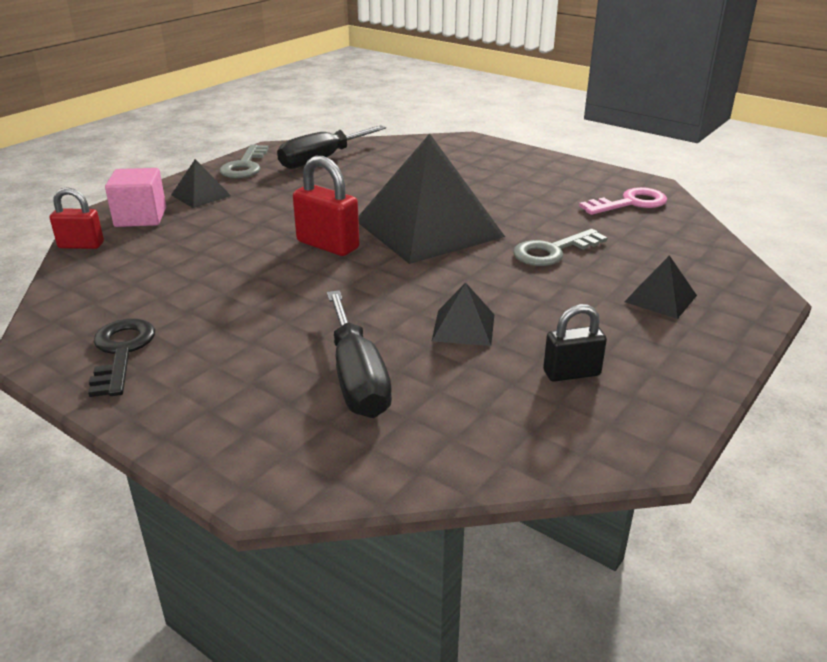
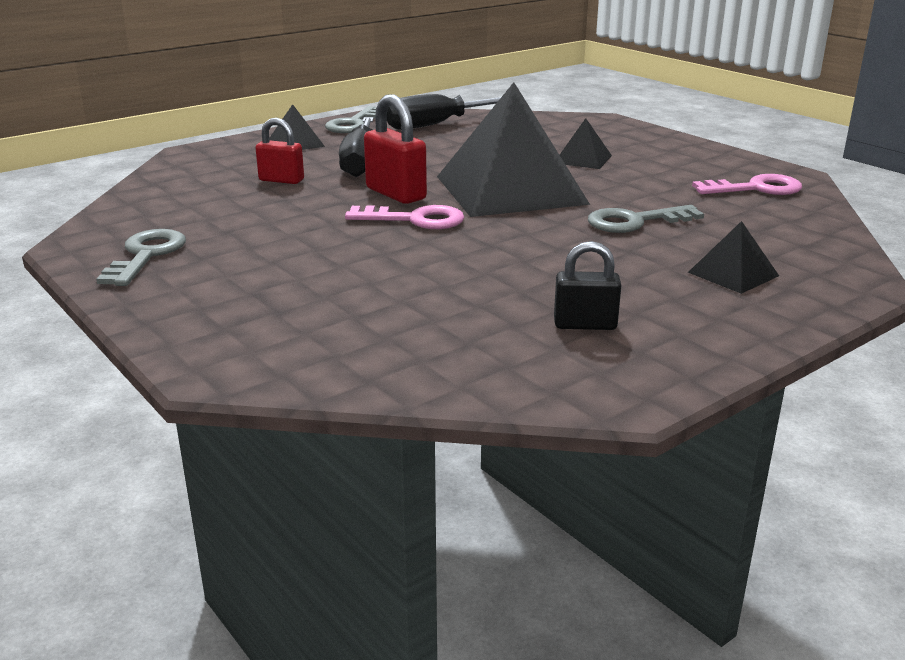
camera: 15 degrees right, 5 degrees down
(81, 245) = (160, 172): red padlock -> red padlock (281, 180)
(121, 353) = (146, 255): black key -> grey key
(140, 217) = (228, 156): pink cube -> none
(357, 378) = (355, 301): black screwdriver -> black screwdriver (360, 163)
(360, 273) = (414, 220): none -> pink key
(463, 327) = (493, 274): black pyramid -> black pyramid (582, 159)

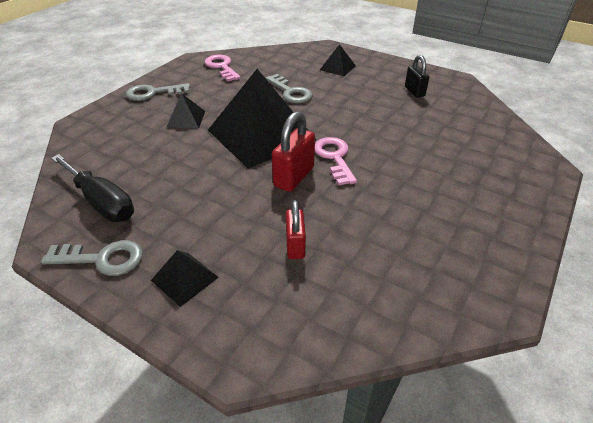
camera: 110 degrees left, 15 degrees up
(146, 255) = (480, 253): grey key -> grey key (153, 93)
(360, 163) = (230, 215): black screwdriver -> none

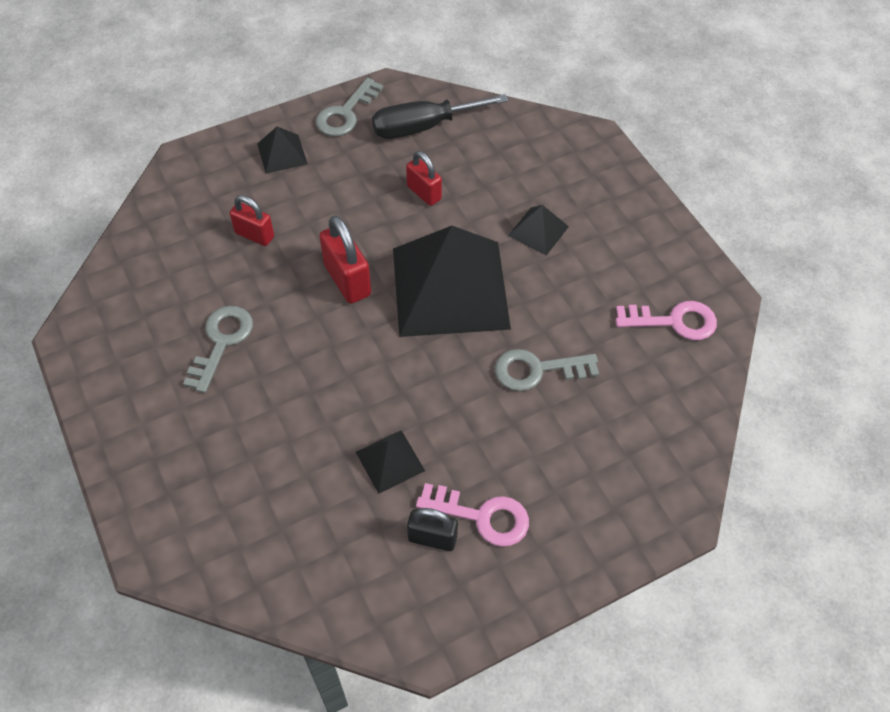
camera: 120 degrees right, 15 degrees up
(153, 93) = (631, 219): grey key -> grey key (221, 342)
(182, 174) = (424, 193): none -> red padlock
(335, 158) = (350, 334): pink key -> pink key (481, 516)
(337, 67) = (581, 479): black pyramid -> black pyramid (390, 461)

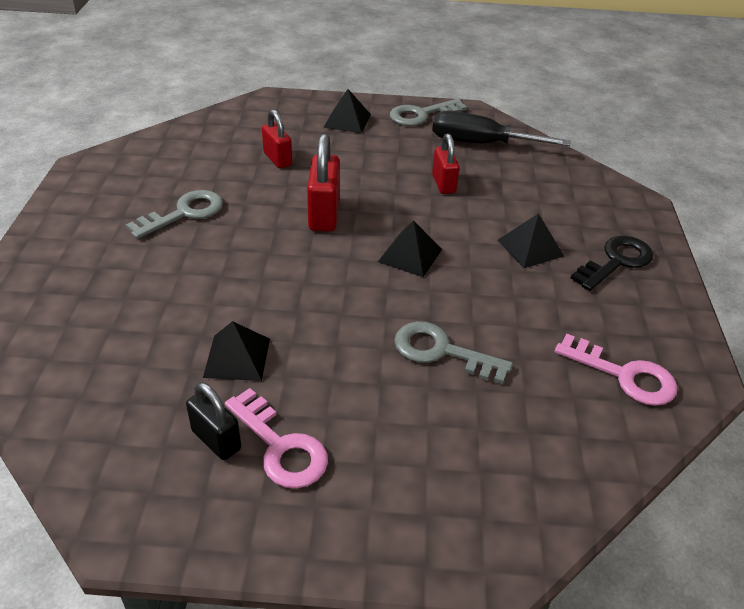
camera: 30 degrees right, 15 degrees down
(450, 288) = (410, 255): black pyramid -> black pyramid, size x0.43
(610, 212) = (616, 262): none -> black key

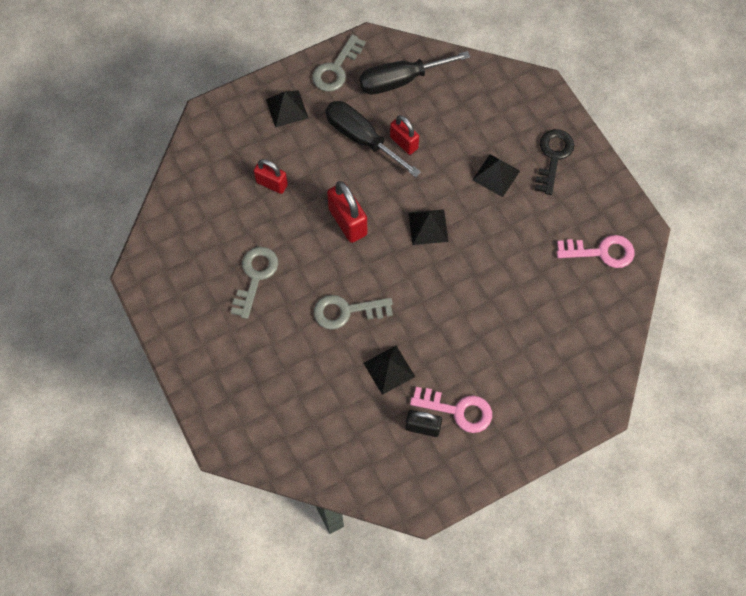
camera: 30 degrees left, 25 degrees up
(401, 165) = (361, 138): none -> black screwdriver
(442, 352) = (497, 295): grey key -> grey key (347, 311)

